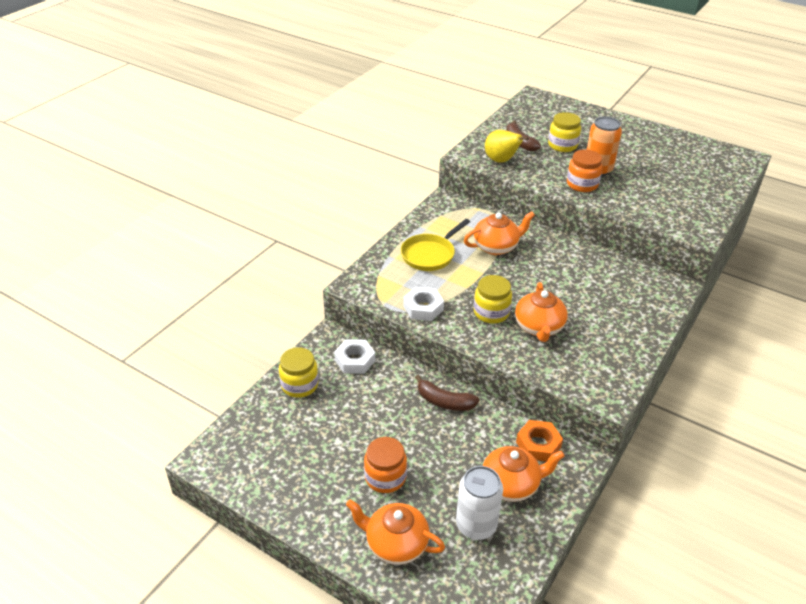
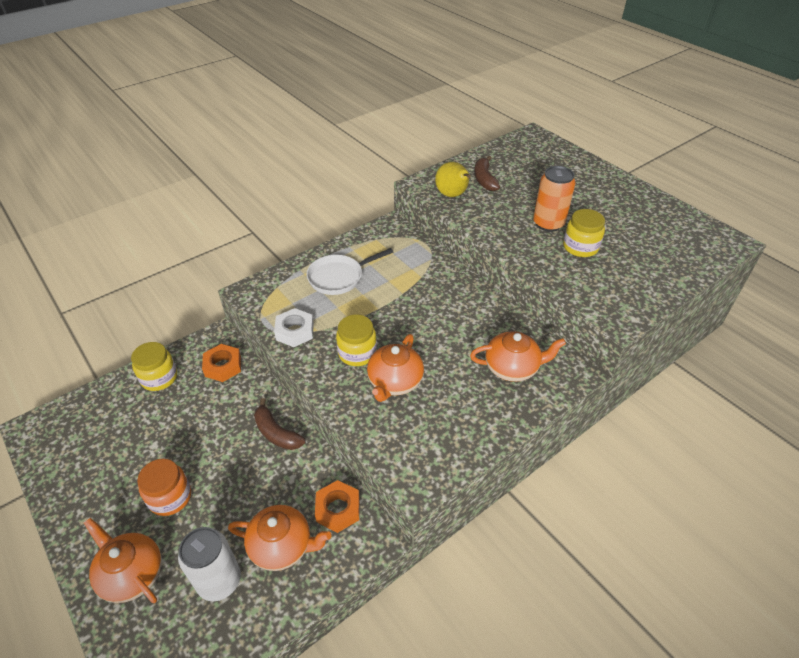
camera: 20 degrees right, 5 degrees up
(355, 360) = (223, 366): white nut -> orange nut
(430, 254) = (339, 277): yellow pan -> white pan
(496, 247) = (409, 283): orange teapot -> orange teapot (512, 368)
(562, 145) = (527, 190): yellow jar -> yellow jar (580, 247)
(582, 184) = (520, 236): orange jar -> none

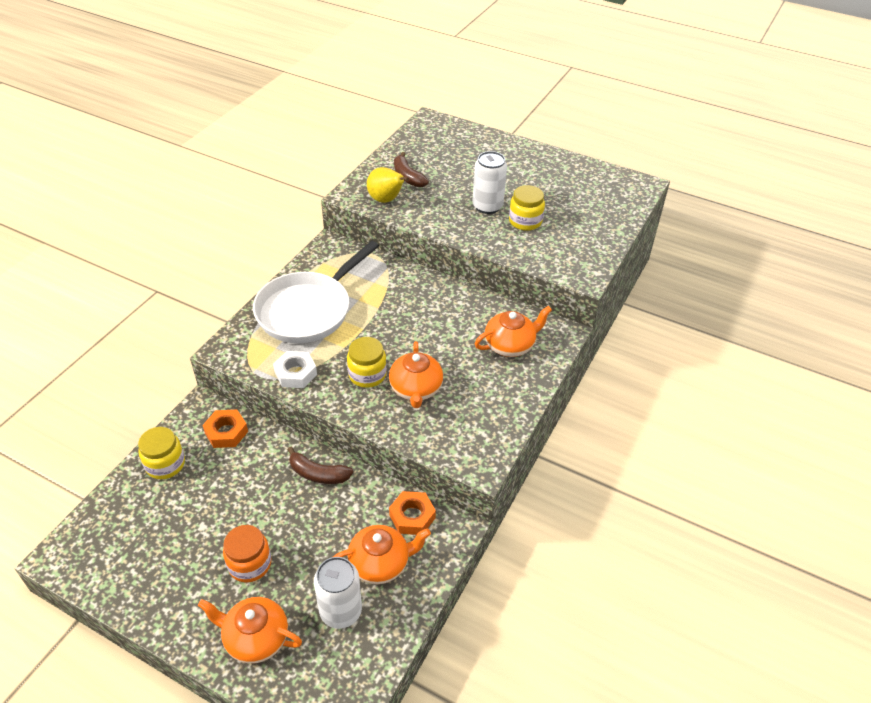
camera: 25 degrees left, 0 degrees up
(339, 277) = (308, 310): white pan -> white pan, size x1.66
(548, 223) = (487, 206): orange can -> white can

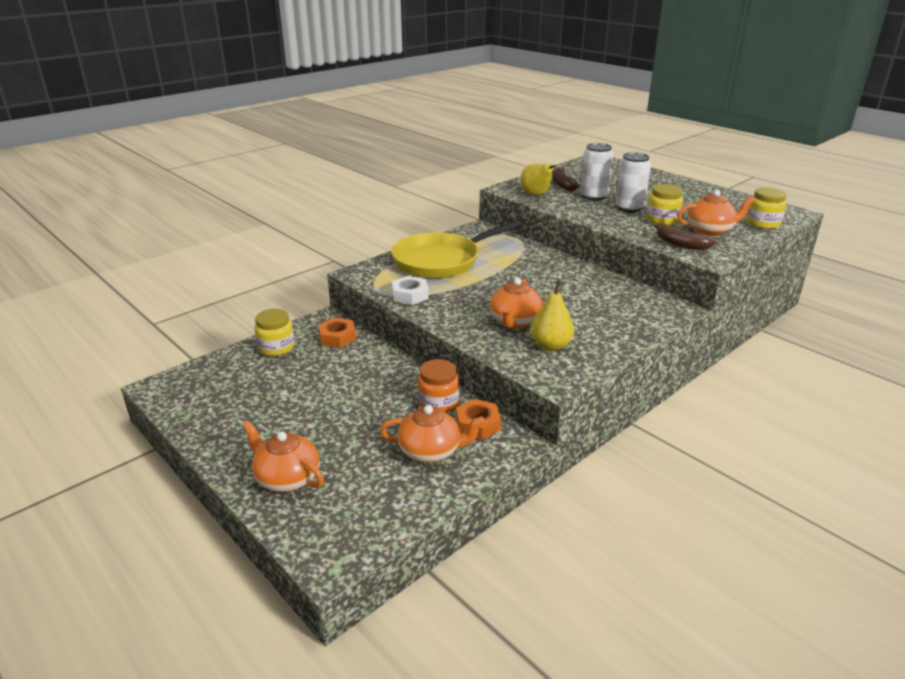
camera: 20 degrees right, 15 degrees down
(250, 564) = (310, 425): orange jar -> orange jar (438, 402)
(308, 310) = (441, 261): white pan -> yellow pan
(318, 474) = (403, 378): brown banana -> brown banana (681, 244)
(341, 611) = (376, 477): white can -> white can (593, 196)
(367, 375) = (473, 306): yellow jar -> yellow jar (763, 223)
(461, 416) = (551, 346): none -> yellow pear
(510, 345) = (620, 308): orange teapot -> orange teapot (710, 230)

